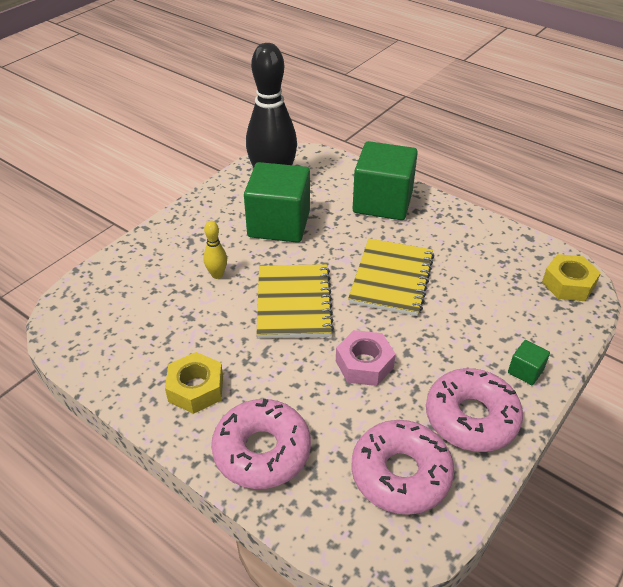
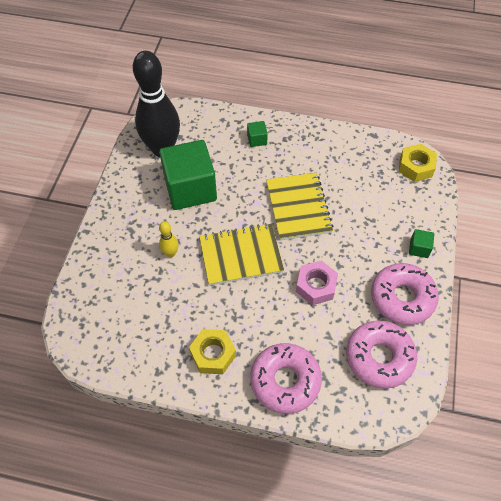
camera: 25 degrees left, 15 degrees up
(293, 303) = (241, 256): yellow notebook -> yellow notebook turned 75 degrees counterclockwise
(382, 202) = (257, 139): green cube -> green cube, size x0.41

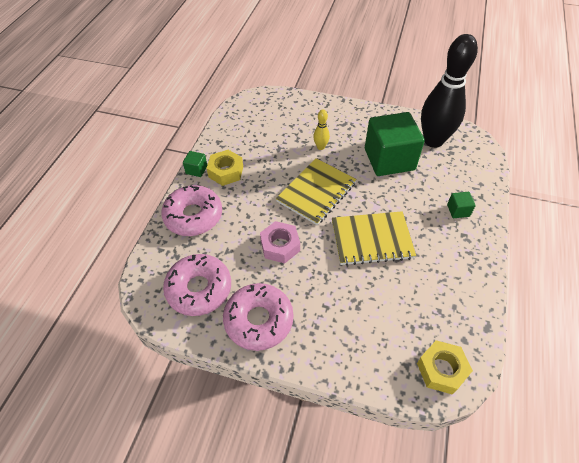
camera: 95 degrees right, 5 degrees down
(241, 256) = (316, 192): yellow notebook -> yellow notebook turned 45 degrees clockwise
(419, 248) = (319, 349): green cube -> green cube (196, 170)

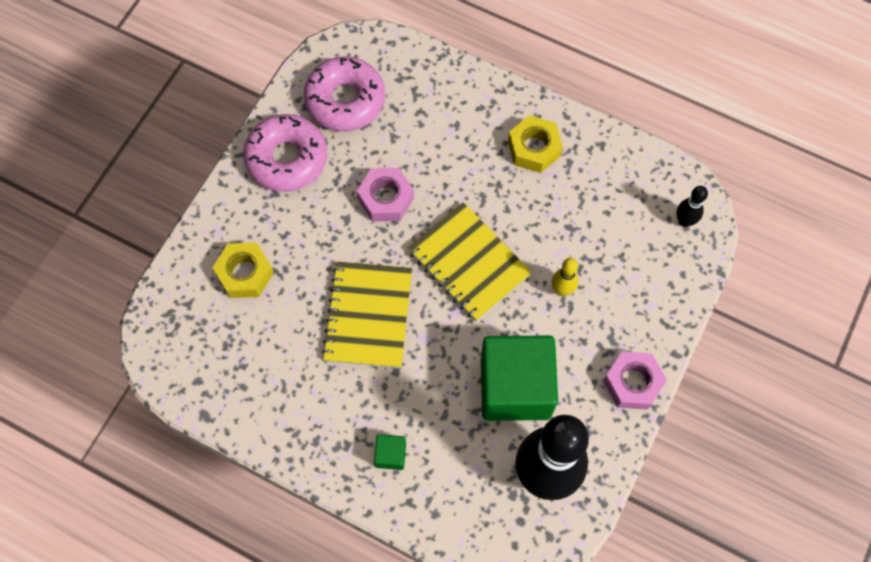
camera: 100 degrees right, 15 degrees up
(193, 216) = (459, 101): pink donut -> none
(196, 170) = (545, 111): green cube -> none
(263, 103) = (684, 221): none -> black bowling pin
(366, 113) = (632, 383): none -> pink nut
(441, 370) = (171, 340): yellow nut -> yellow nut (245, 273)

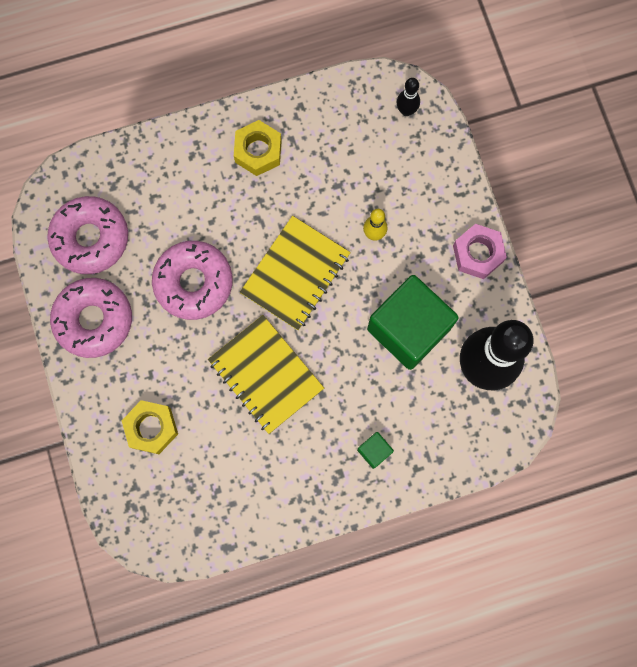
camera: 45 degrees left, 10 degrees up
(386, 199) = (193, 283): pink nut -> pink donut
(469, 263) = (295, 274): yellow notebook -> yellow notebook turned 60 degrees counterclockwise

